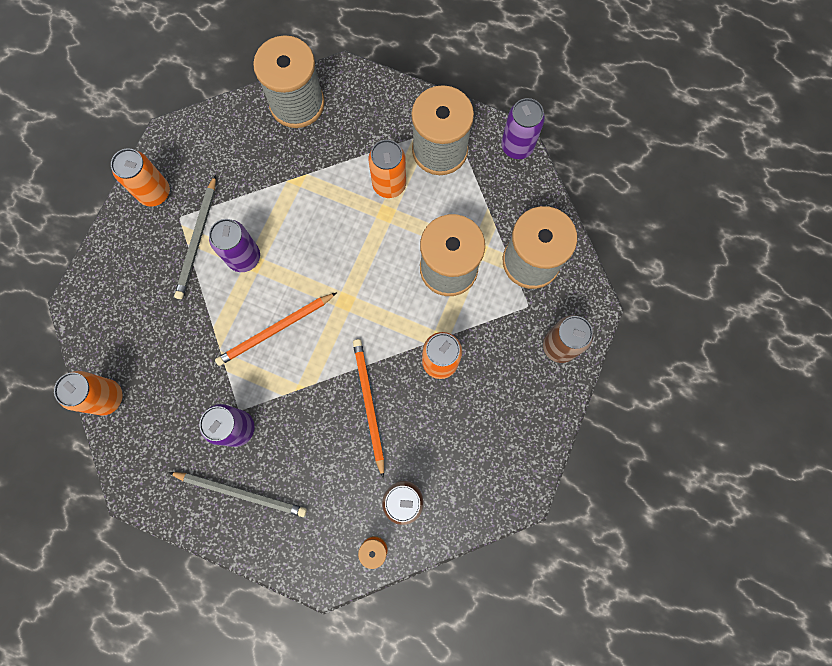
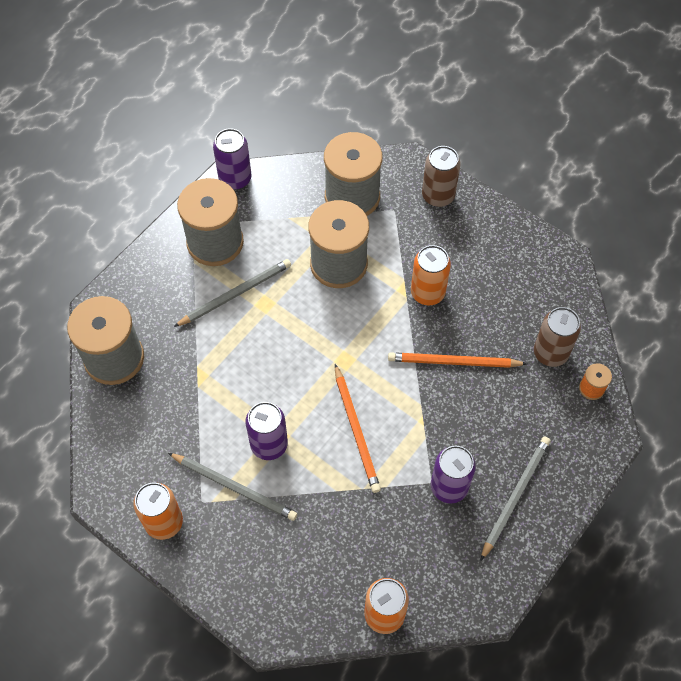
camera: 75 degrees left, 15 degrees down
(389, 184) = (235, 294): orange can -> grey pencil

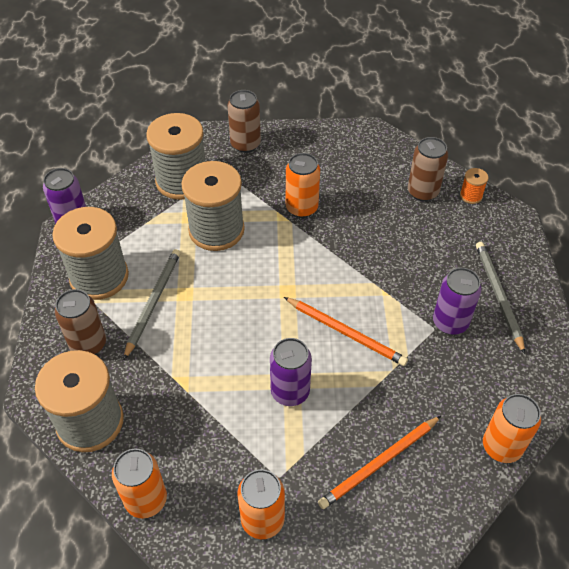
camera: 40 degrees left, 10 degrees down
(103, 445) = (146, 500): none -> orange can
(162, 294) = (88, 344): none -> brown can
(234, 487) = (294, 445): grey pencil -> none
(453, 362) = (366, 239): orange pencil -> orange pencil (379, 463)

